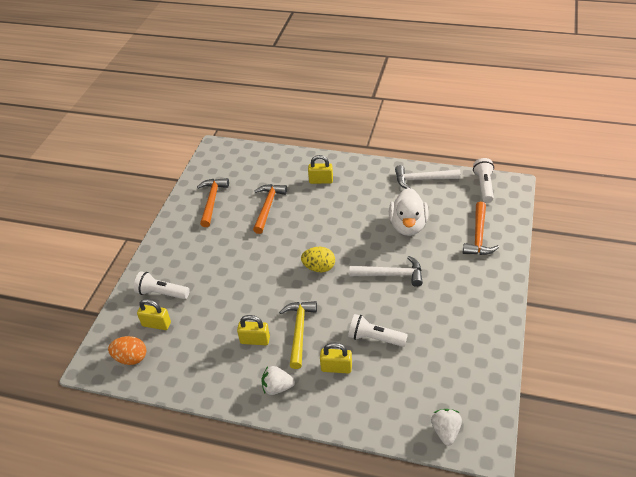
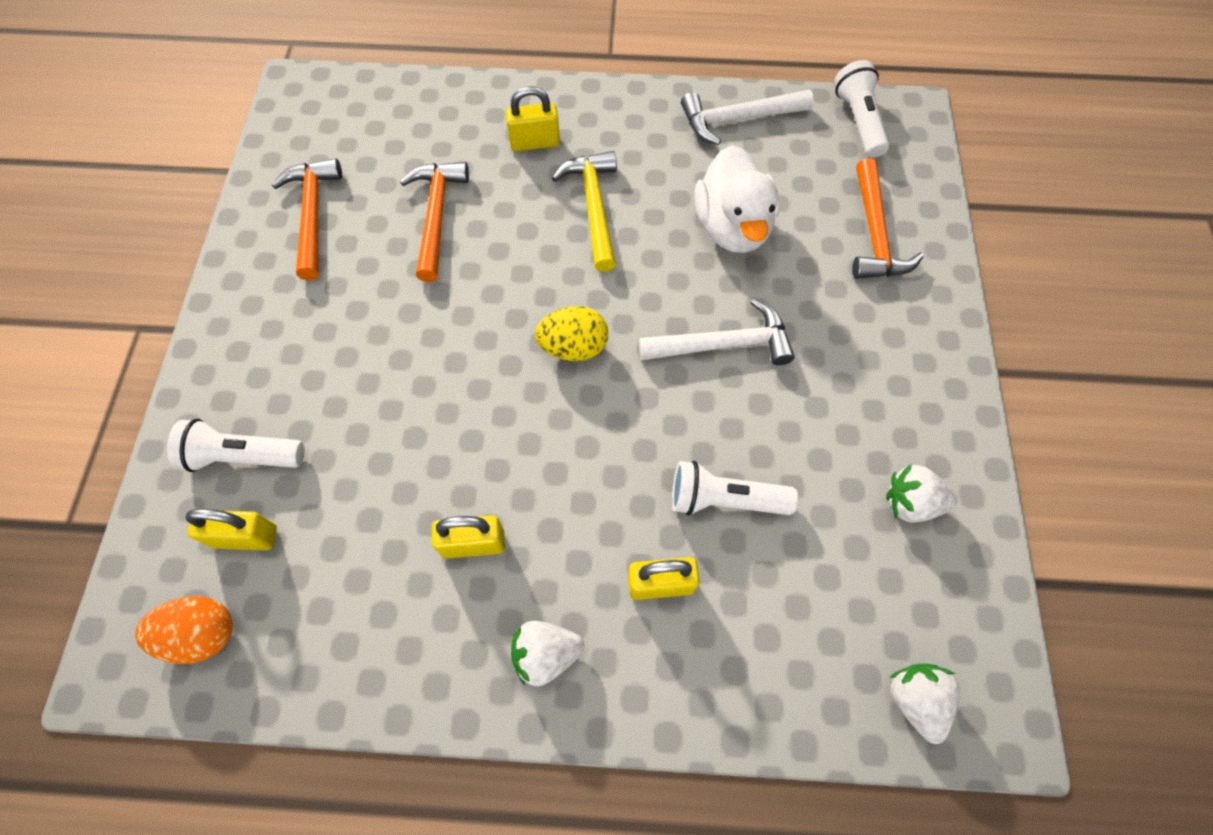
camera: 15 degrees left, 20 degrees up
(299, 331) = (564, 507): yellow hammer -> yellow hammer (594, 208)
(465, 351) = (911, 502): none -> white strawberry

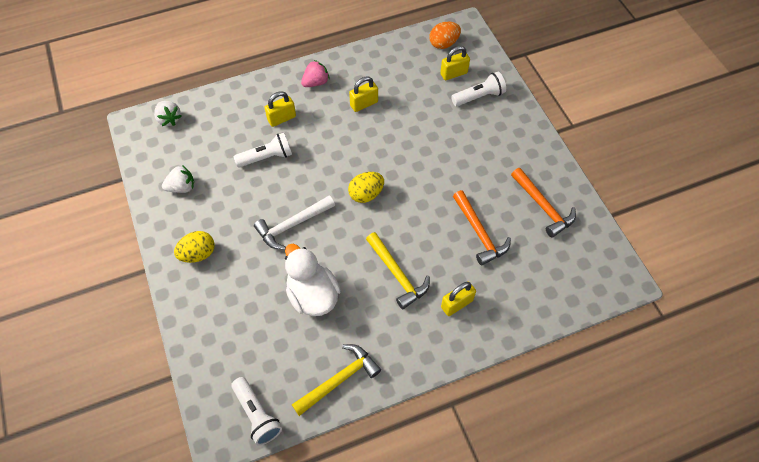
camera: 155 degrees right, 5 degrees down
(546, 654) = (316, 82): white strawberry -> pink strawberry
(738, 119) = (339, 380): white hammer -> yellow hammer
(874, 233) = (227, 326): orange hammer -> none
(900, 358) = (198, 254): none -> yellow egg

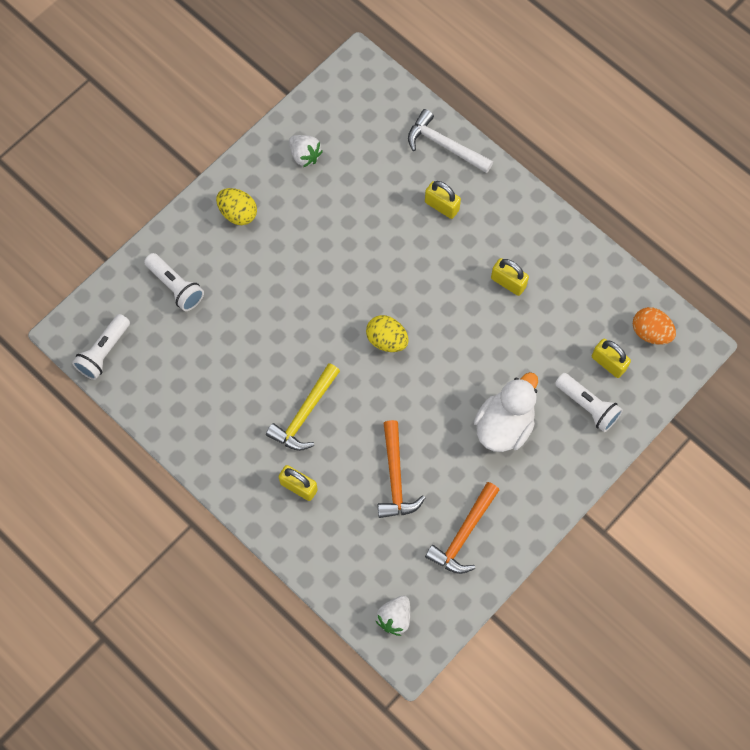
camera: 65 degrees right, 10 degrees up
(169, 119) = (381, 95): white strawberry -> white strawberry (394, 617)
(267, 157) = (383, 217): white flashlight -> white flashlight (175, 287)
(292, 225) = (313, 284): white hammer -> white hammer (445, 145)
(313, 295) = (244, 343): white duck -> white duck (504, 425)
(316, 82) = (511, 216): pink strawberry -> none
(339, 380) = (168, 408): yellow hammer -> none
(479, 233) = (395, 477): orange hammer -> orange hammer turned 45 degrees counterclockwise

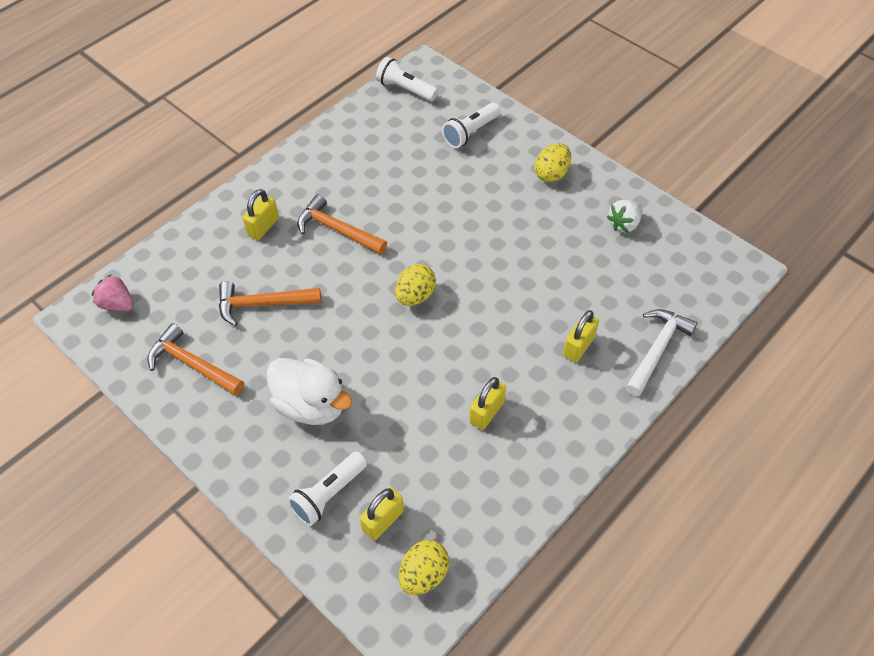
camera: 90 degrees right, 15 degrees down
(305, 414) = (337, 230): yellow hammer -> orange hammer
(394, 617) = (117, 304): white strawberry -> pink strawberry
(650, 332) = (423, 574): orange egg -> yellow egg

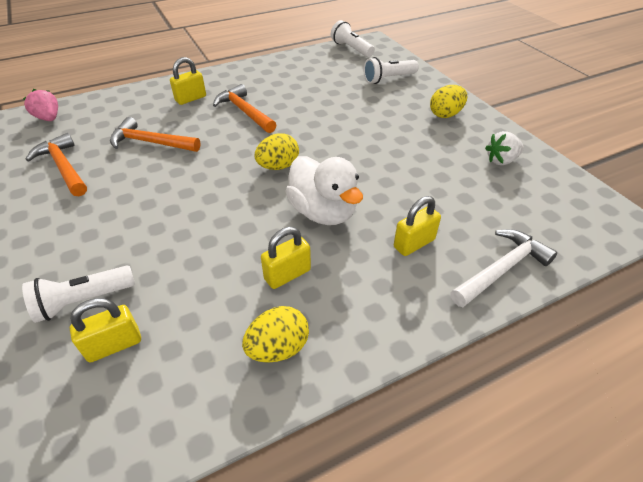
camera: 20 degrees right, 10 degrees down
(311, 405) = (130, 221): white duck -> white duck (323, 212)
(423, 574) = (112, 422): yellow egg -> yellow egg (278, 348)

